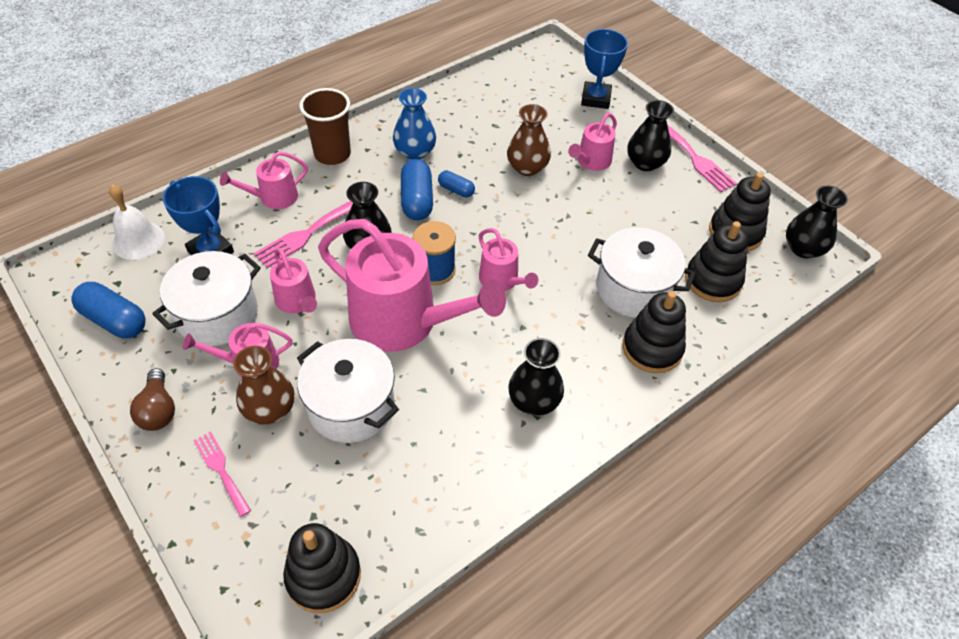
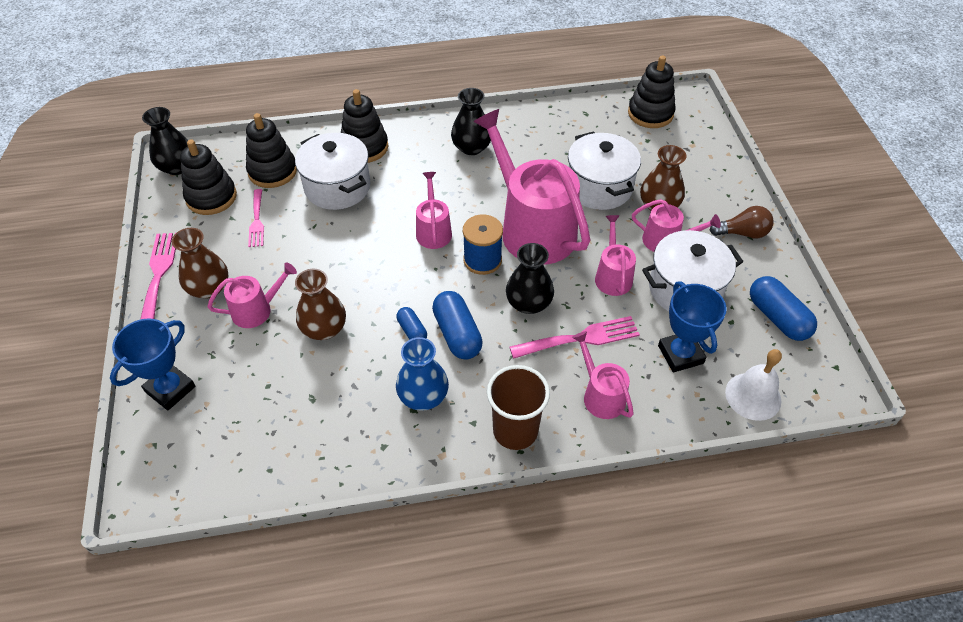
camera: 150 degrees left, 0 degrees up
(158, 410) = (742, 233): brown light bulb -> brown light bulb turned 75 degrees clockwise
(221, 470) = (701, 182): pink fork -> pink fork (257, 221)
(273, 197) = (601, 395): pink watering can -> pink watering can turned 120 degrees counterclockwise
(417, 200) = (457, 334): blue capsule -> blue capsule turned 45 degrees counterclockwise
(645, 163) = (209, 288): black vase -> brown vase

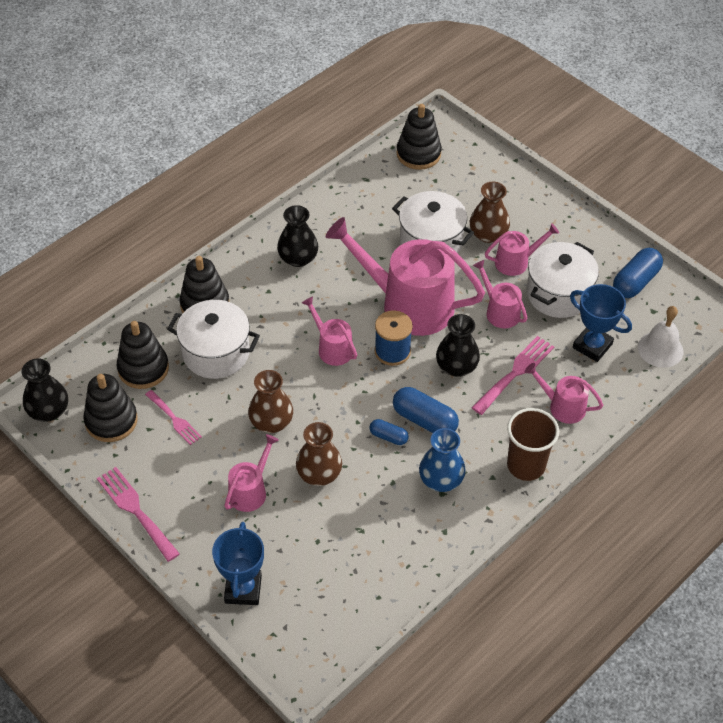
camera: 35 degrees left, 0 degrees up
(209, 288) = (191, 496): brown vase -> brown vase (271, 422)
(742, 233) = (565, 226): brown light bulb -> none
(777, 318) = (635, 282): blue capsule -> blue capsule turned 75 degrees counterclockwise

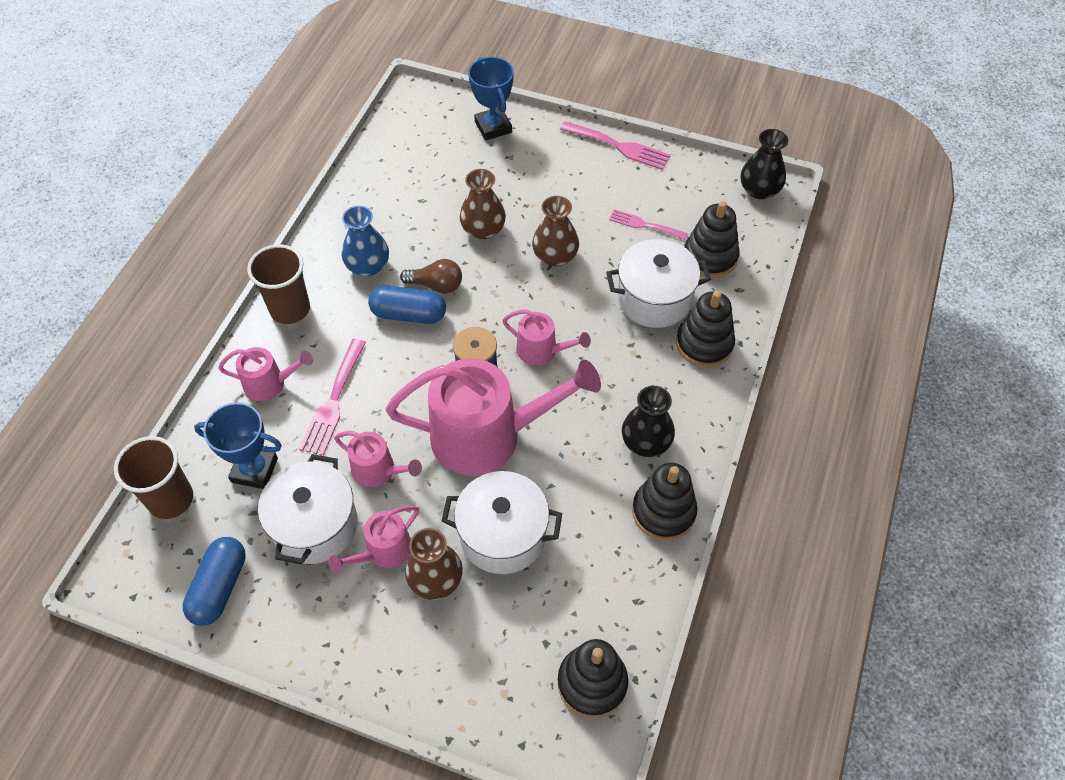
camera: 155 degrees right, 5 degrees up
(111, 421) = (698, 203): black stacking toy -> black stacking toy (663, 512)
(250, 491) = (535, 194): pink watering can -> none
(388, 436) = (436, 285): blue capsule -> brown light bulb
(456, 366) = (400, 383): black vase -> none
(660, 349) = (171, 499): white bell -> brown cup

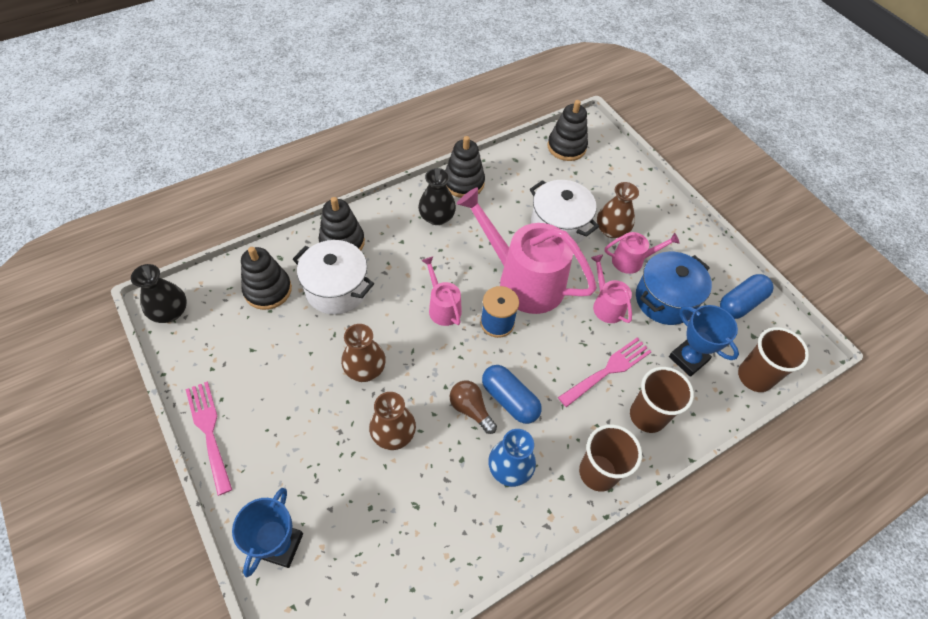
camera: 145 degrees left, 0 degrees up
(269, 383) = (647, 416): pink watering can -> brown cup
(315, 525) = (665, 300): white pot -> blue pot
(644, 225) = (278, 345): pink fork -> none

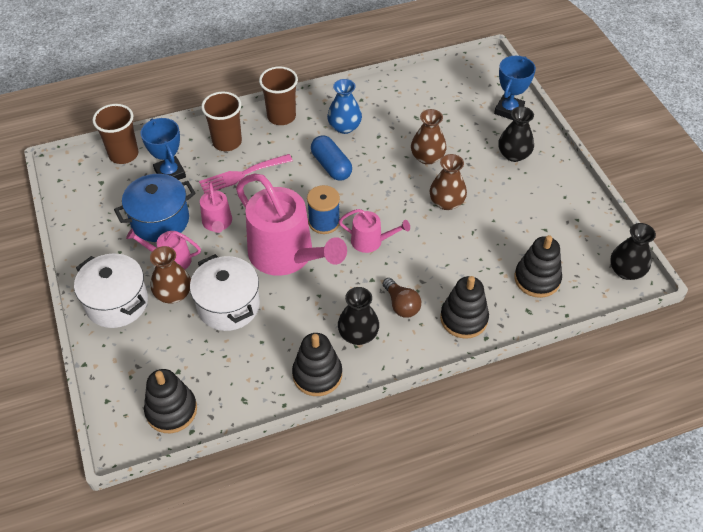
camera: 165 degrees left, 5 degrees down
(209, 431) = (570, 177): pink fork -> none
(279, 457) = (513, 154): none -> black vase
(337, 289) = (470, 271): white pot -> white pot (117, 303)
(443, 307) = (371, 241): pink watering can -> pink watering can turned 60 degrees counterclockwise
(470, 409) = (364, 164): brown light bulb -> brown light bulb (401, 305)
(741, 303) = (92, 208): blue capsule -> none

